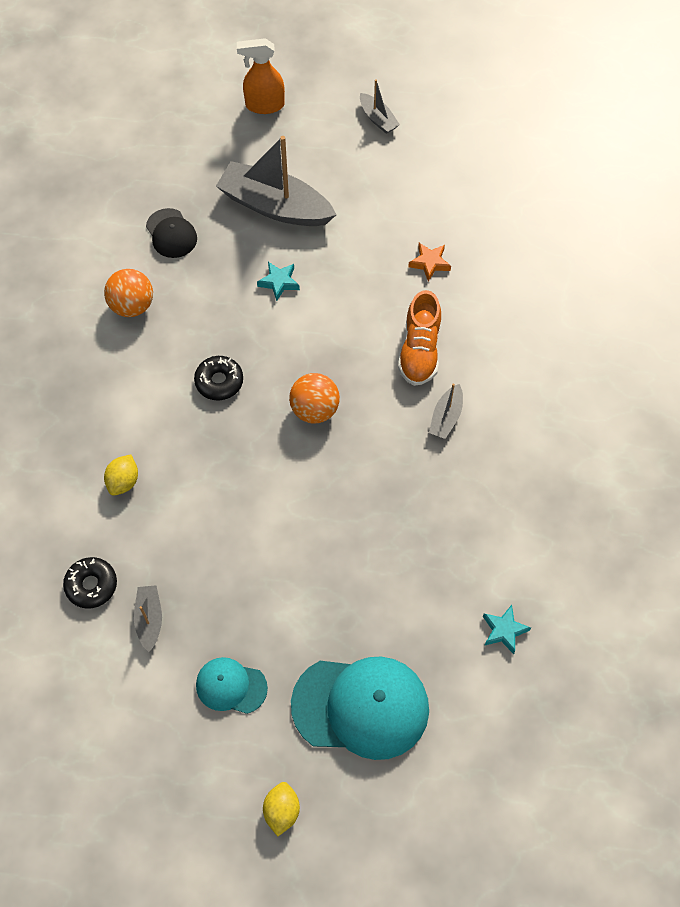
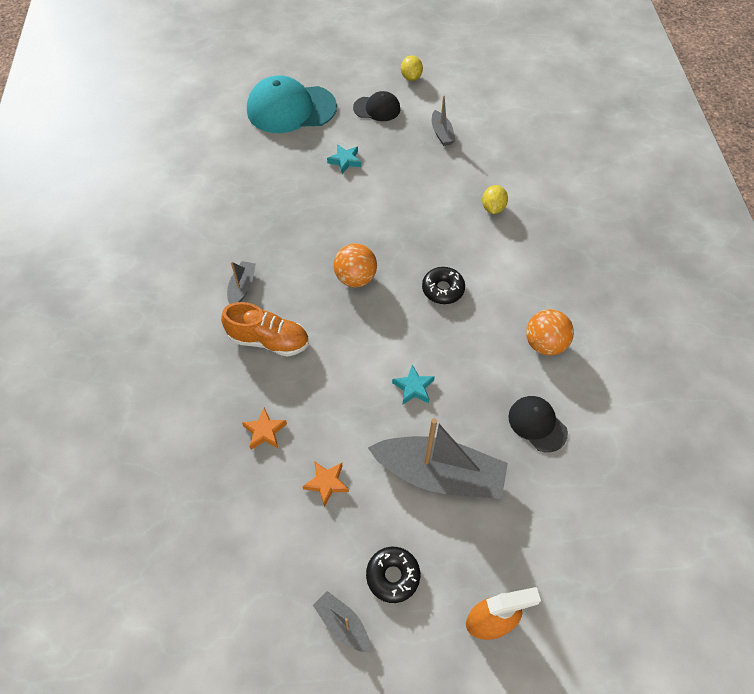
camera: 170 degrees right, 5 degrees down
(91, 585) = (488, 146): black donut -> black donut (393, 576)
(231, 686) = (377, 108): turquoise cap -> black cap
(281, 811) = (332, 61): yellow lemon -> yellow lemon (411, 77)
(377, 213) = (326, 483): none -> orange star
(419, 351) = (269, 340): orange shoe -> orange shoe turned 105 degrees clockwise
(504, 630) = (196, 156): turquoise star -> turquoise star (345, 161)

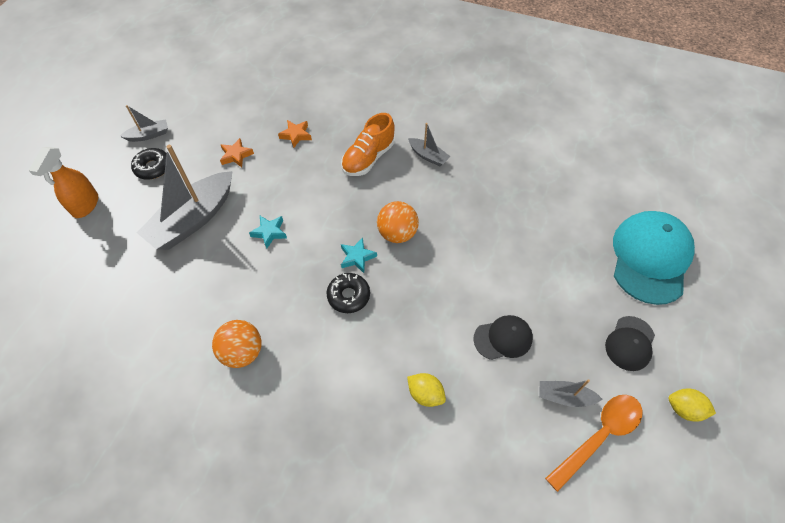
camera: 115 degrees right, 0 degrees up
(345, 161) = (551, 279): turquoise star -> turquoise star (357, 257)
(458, 112) = (599, 436): none -> orange spoon
(537, 424) = (180, 304): black cap -> black cap (503, 338)

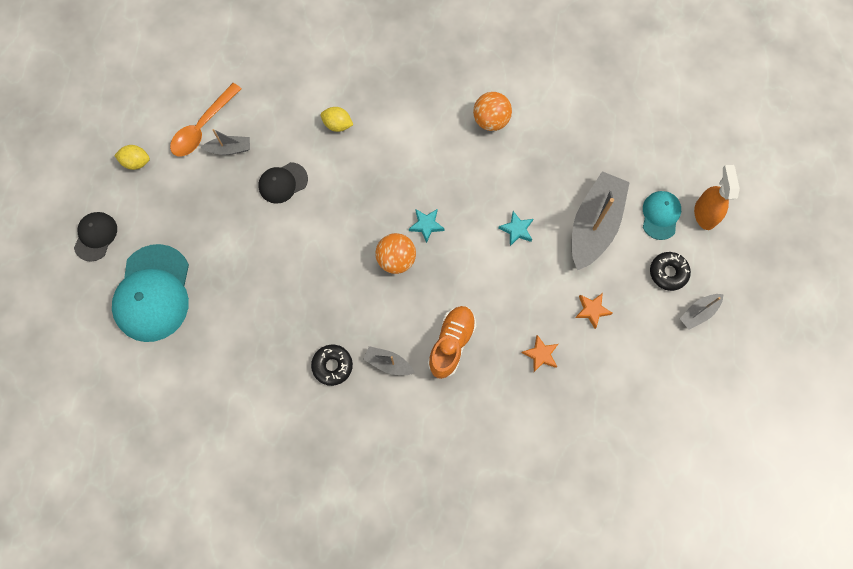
camera: 165 degrees right, 15 degrees up
(126, 213) = (660, 215): none -> turquoise cap
(348, 296) = (422, 187): black donut -> black donut (332, 366)
(630, 343) = (176, 205): black cap -> black cap (95, 236)

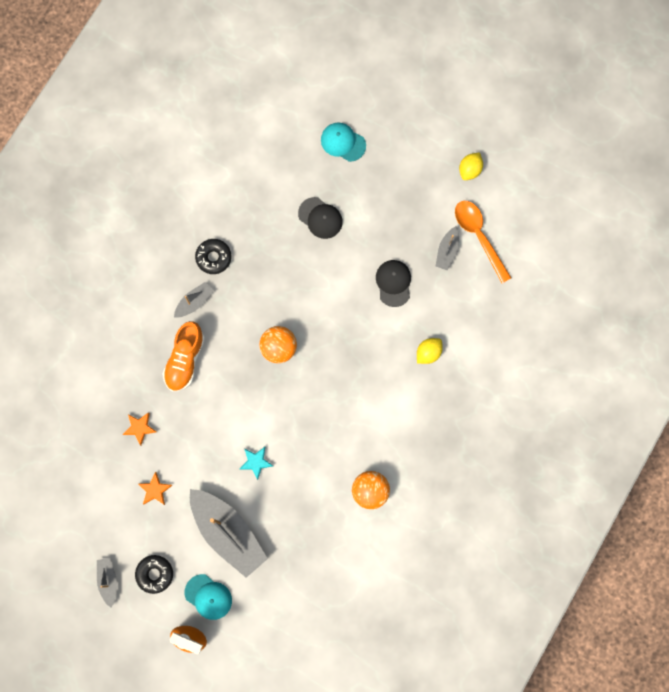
camera: 115 degrees right, 5 degrees up
(95, 236) = (415, 114): black cap -> black cap (320, 218)
(153, 293) = (343, 142): turquoise cap -> turquoise cap, size x0.53
(426, 225) = (297, 387): turquoise star -> none
(451, 343) = (185, 360): orange shoe -> orange shoe turned 60 degrees clockwise

